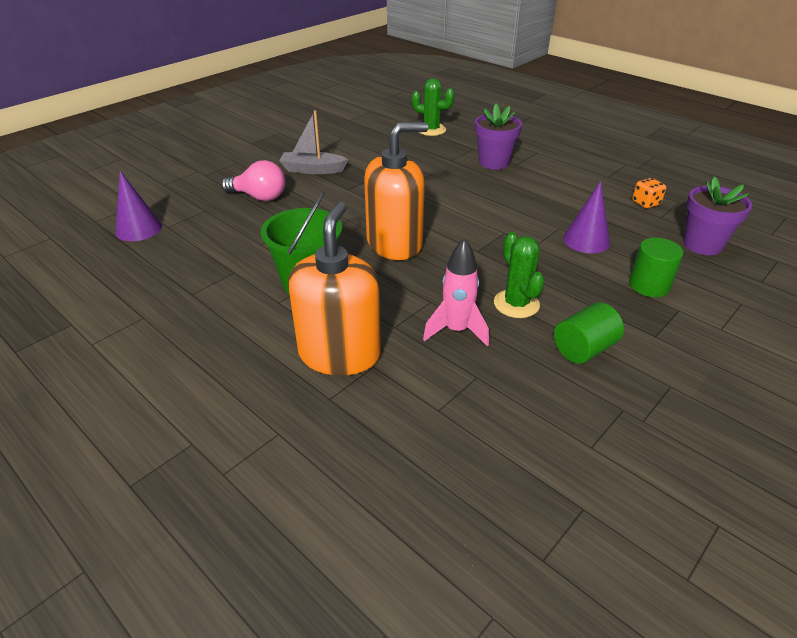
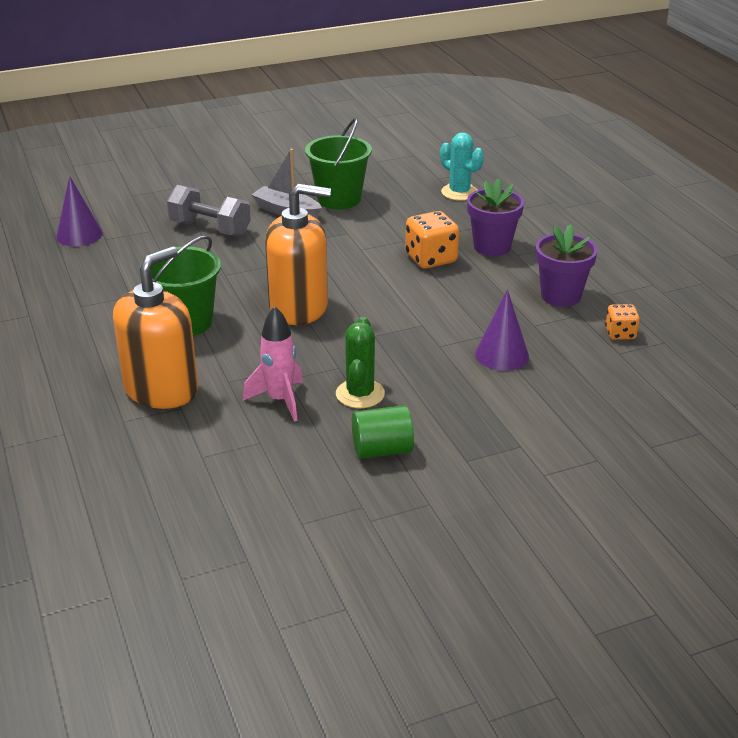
camera: 25 degrees right, 5 degrees down
(259, 197) = (210, 229): pink light bulb -> grey dumbbell
(346, 152) = (339, 199): none -> green bucket
(431, 130) = (459, 192): green cactus -> turquoise cactus
(459, 181) = (431, 259): none -> orange dice
(649, 285) = (517, 415): green cylinder -> none
(702, 245) = (630, 393): purple flower pot -> purple flower pot (561, 296)

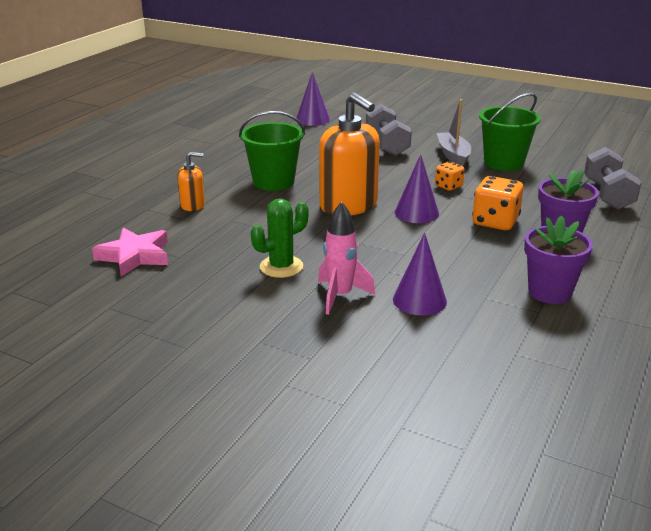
camera: 50 degrees right, 5 degrees down
(161, 389) = (193, 205): orange soap dispenser -> orange soap dispenser, size x0.49
(220, 468) = (135, 256): none -> pink star
(280, 400) = (233, 244): pink rocket -> pink rocket (340, 296)
(363, 283) = (416, 213): none -> purple cone
(382, 450) = (226, 302): green cylinder -> none
(459, 192) = (607, 195): turquoise cactus -> grey dumbbell
(620, 334) = (546, 342): orange dice -> orange dice (448, 186)

